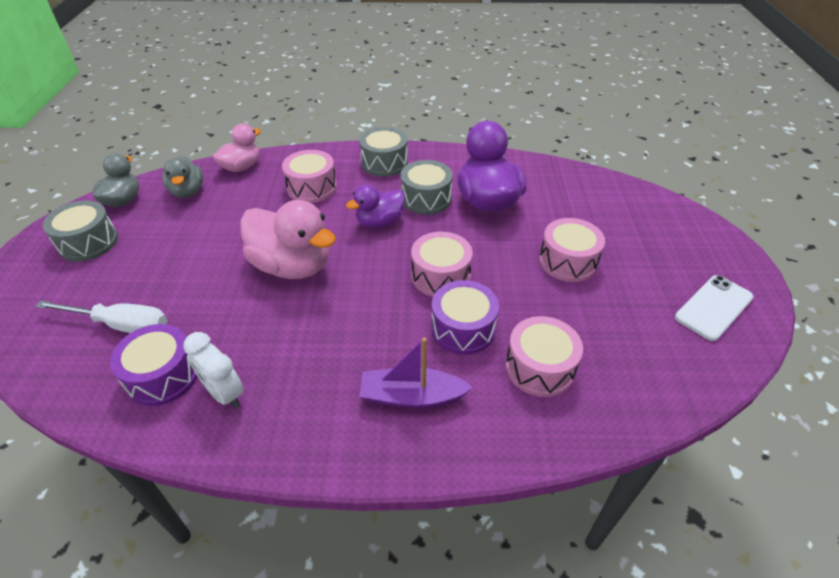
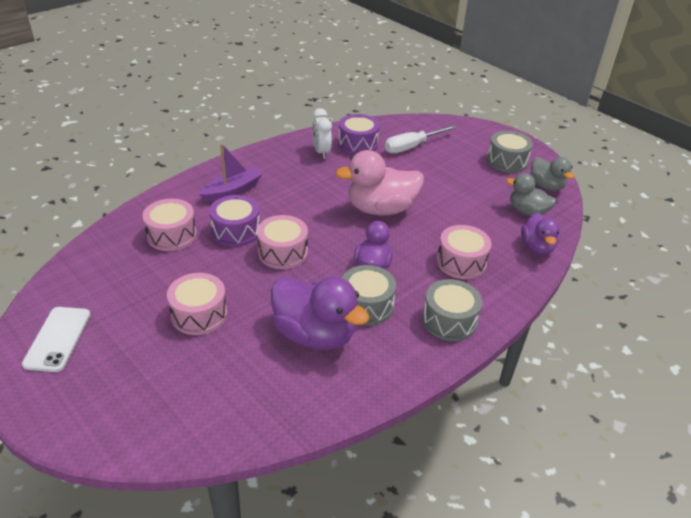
camera: 135 degrees right, 5 degrees down
(224, 393) = (321, 152): white clock -> white clock turned 105 degrees counterclockwise
(241, 167) = (537, 247): pink duck -> purple duck

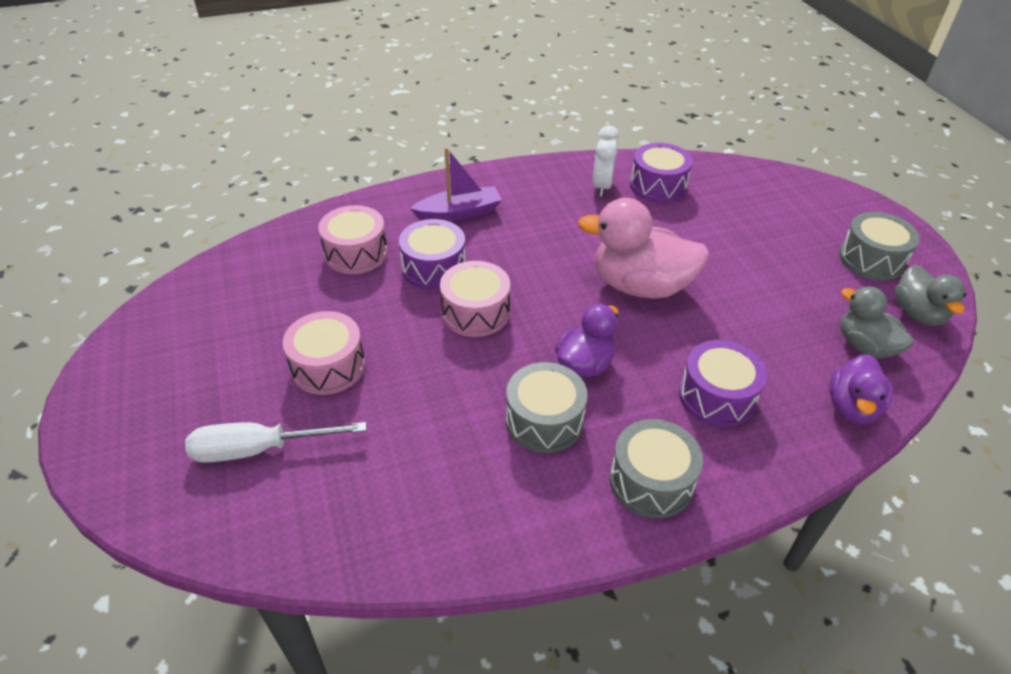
camera: 25 degrees right, 5 degrees up
(58, 339) = (160, 348): white phone -> none
(315, 334) = (453, 440): purple duck -> none
(412, 147) = (734, 206): white screwdriver -> white screwdriver (259, 449)
(461, 262) = (717, 397): pink drum -> purple drum

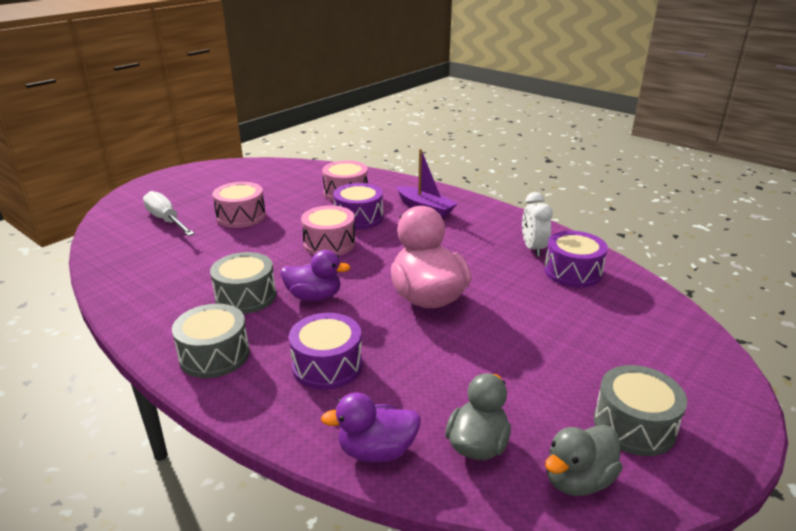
camera: 60 degrees right, 15 degrees down
(601, 186) = (533, 248): white clock -> white clock turned 75 degrees counterclockwise

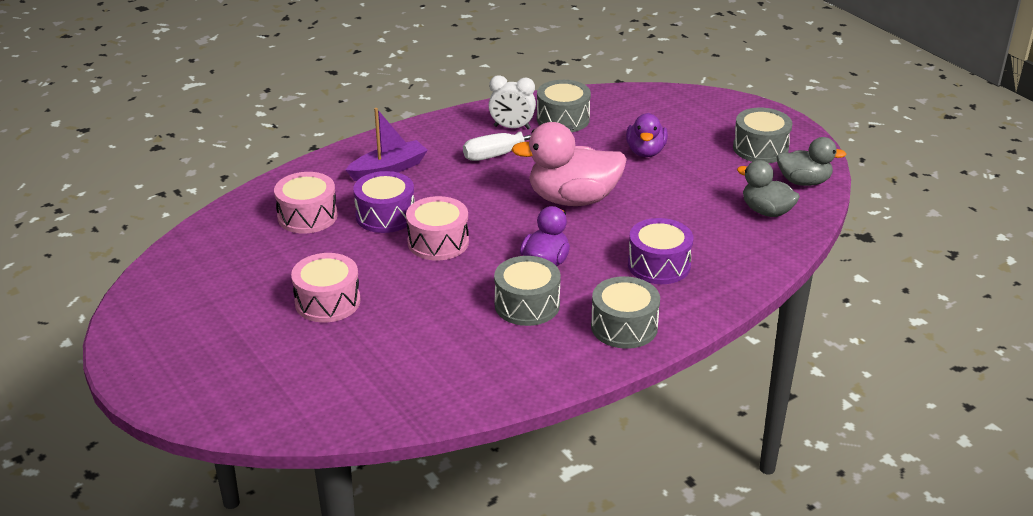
camera: 75 degrees left, 5 degrees up
(166, 220) = (299, 366): white screwdriver -> white screwdriver (505, 153)
(376, 451) = (764, 253): purple duck -> purple duck (645, 152)
(572, 272) = (563, 119): purple drum -> grey drum
(578, 480) = (804, 182): grey duck -> grey duck turned 60 degrees counterclockwise

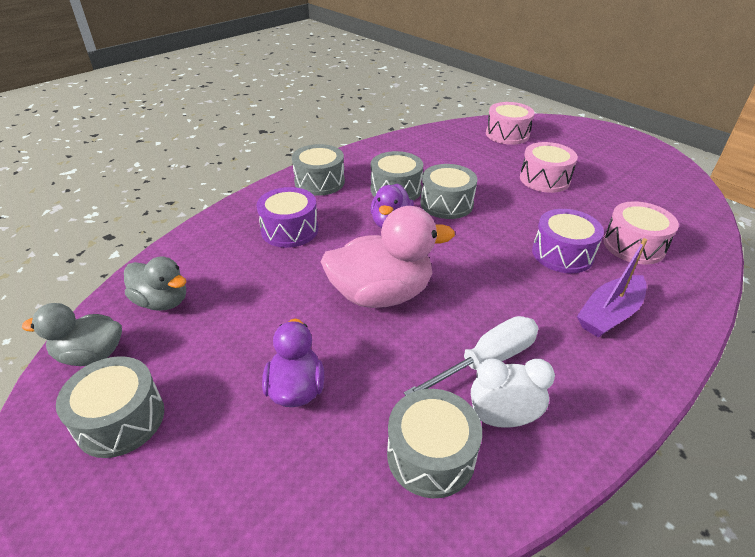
camera: 170 degrees right, 5 degrees up
(438, 242) = (494, 232): pink drum -> pink drum (507, 134)
(472, 279) = (446, 204): none -> grey drum

